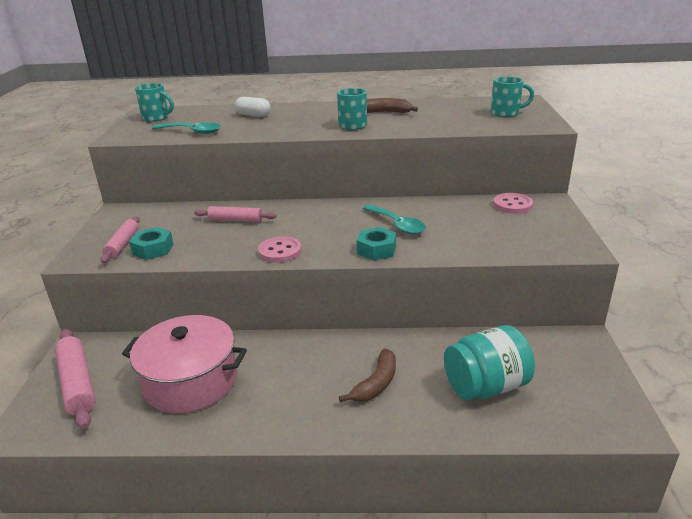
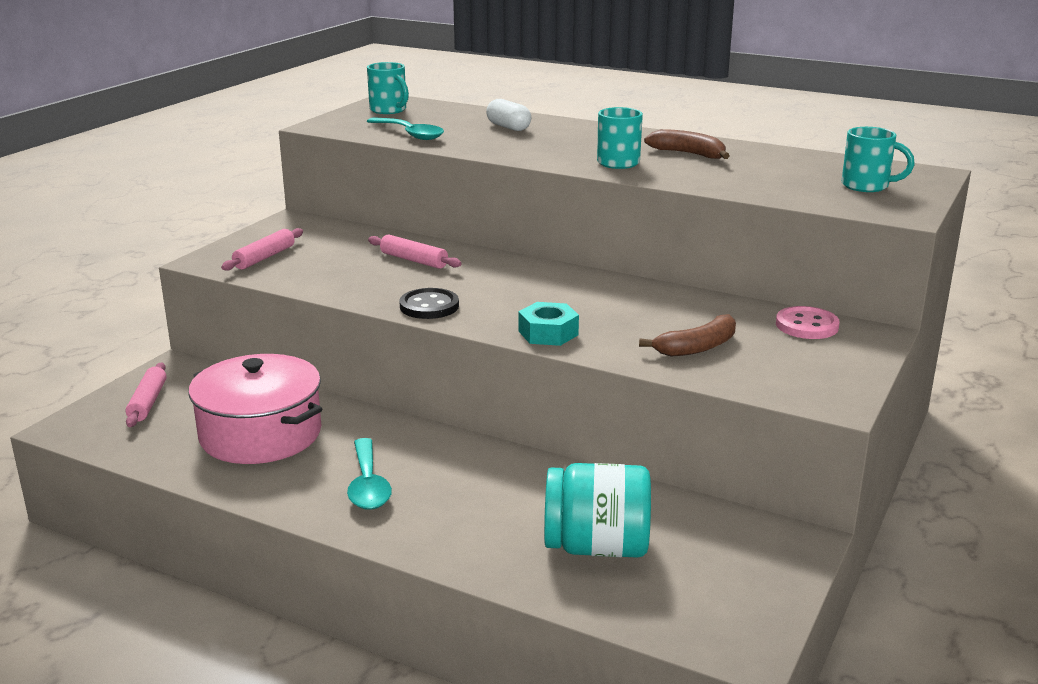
camera: 25 degrees right, 5 degrees down
(77, 383) = (148, 402): pink rolling pin -> pink rolling pin, size x0.65
(153, 249) = (291, 270): turquoise nut -> none
(280, 251) = (429, 306): pink button -> black button
(376, 384) = (462, 501): brown banana -> brown banana (697, 347)
(397, 225) = (609, 311): turquoise spoon -> turquoise spoon (368, 485)

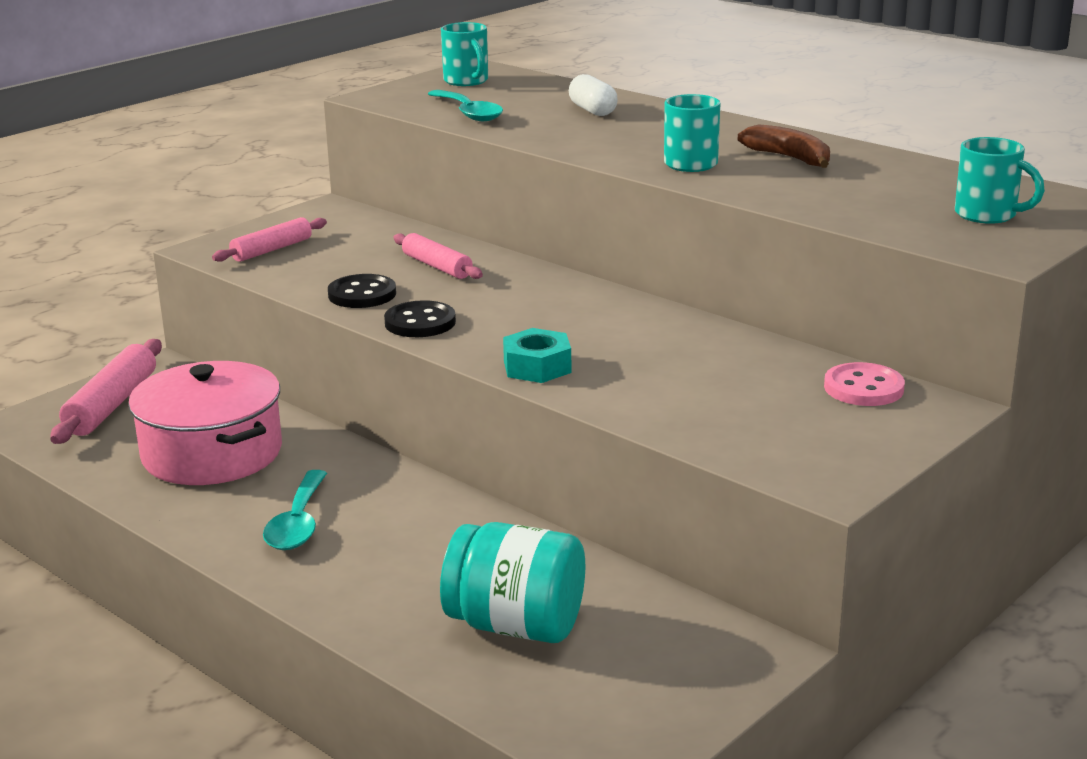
camera: 15 degrees right, 0 degrees up
(148, 402) = (112, 404): pink rolling pin -> pink rolling pin, size x1.54
(365, 288) = (362, 294): none -> black button
(697, 347) = (705, 401): brown banana -> none

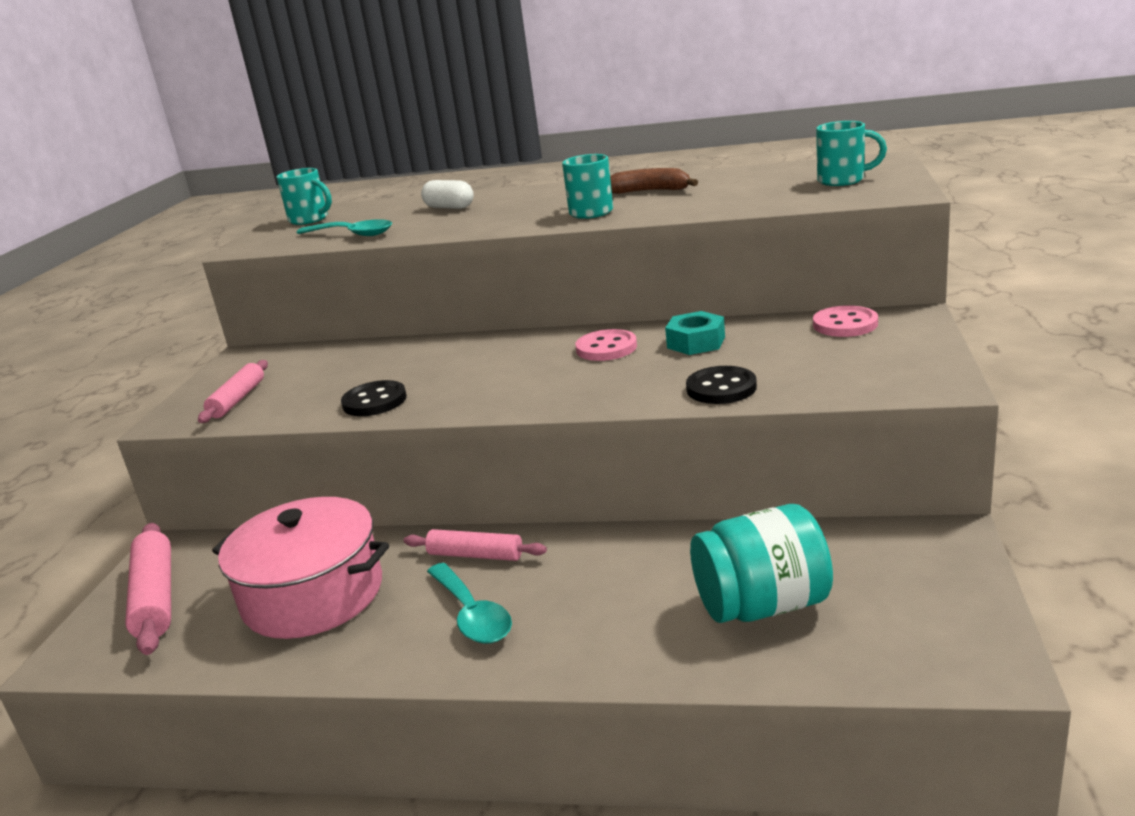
camera: 30 degrees left, 0 degrees up
(420, 322) = (458, 402): black button -> black button (721, 388)
(437, 266) = (406, 362): pink rolling pin -> pink rolling pin (475, 555)
(537, 367) = (605, 396): turquoise nut -> turquoise nut (696, 342)
(612, 321) = (606, 348): none -> pink button

